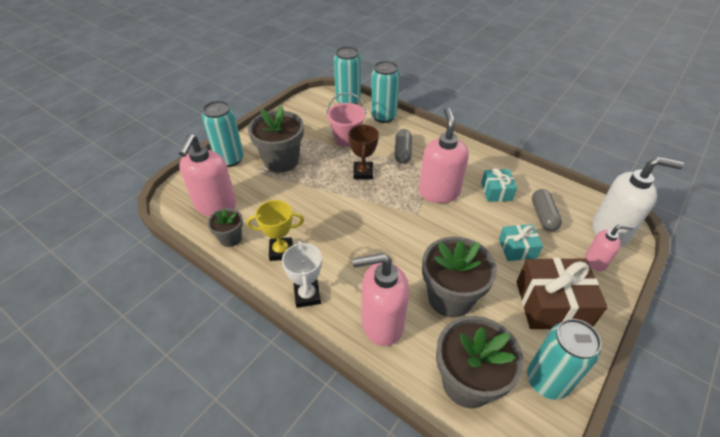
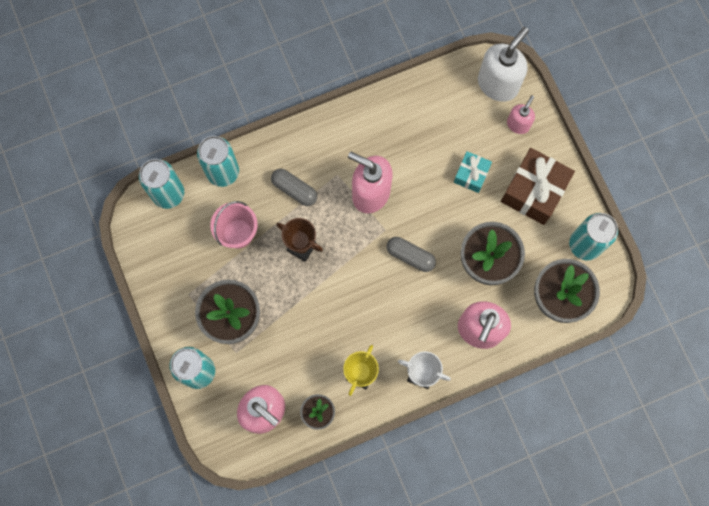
camera: 60 degrees left, 30 degrees up
(496, 191) = (400, 141): turquoise gift -> none
(543, 216) = (451, 124): grey capsule -> grey capsule (410, 256)

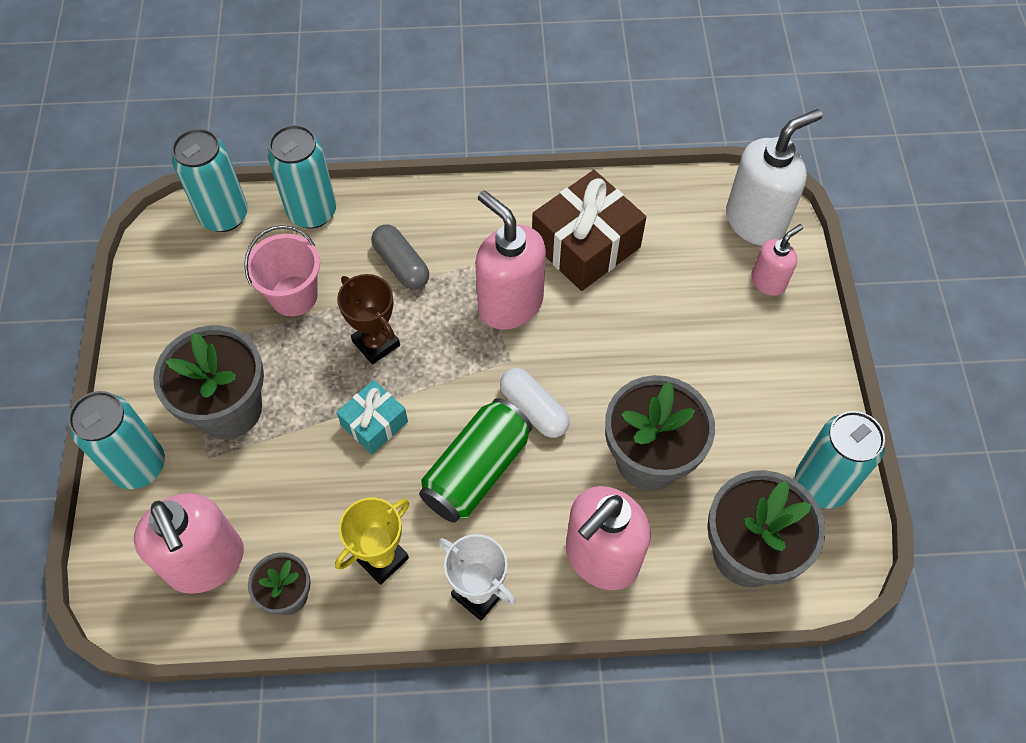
camera: 20 degrees right, 15 degrees down
(392, 305) = (476, 471): none -> green can
(410, 256) = (534, 409): grey capsule -> white capsule
(471, 175) = (672, 326): turquoise gift -> turquoise gift (374, 423)
(534, 191) = (762, 380): brown gift -> brown gift (586, 245)

